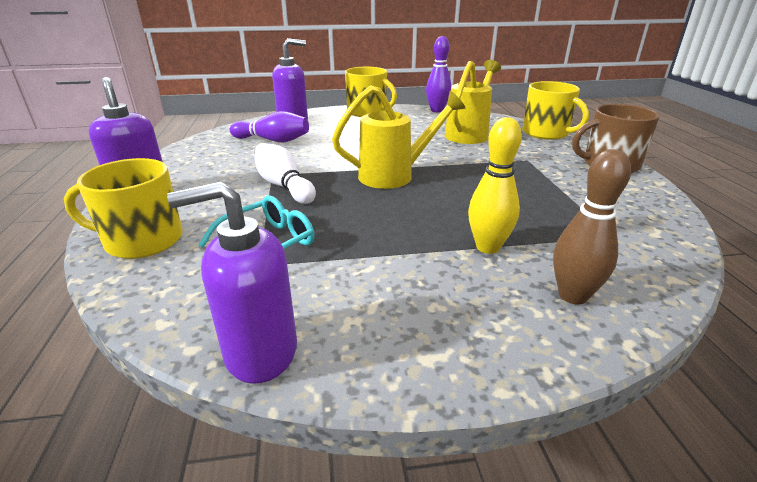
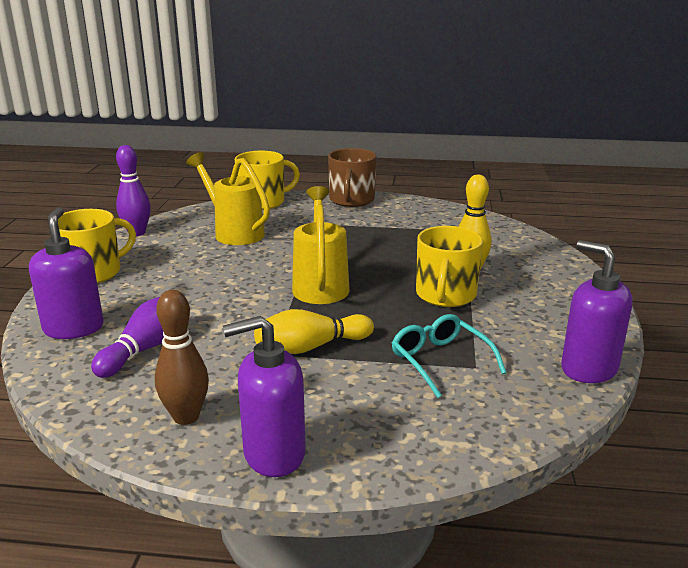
camera: 75 degrees left, 5 degrees down
(142, 240) = (412, 438): yellow mug -> yellow mug (445, 295)
(260, 352) = (588, 368): purple soap dispenser -> purple soap dispenser turned 135 degrees clockwise
(284, 186) = (311, 347): white bowling pin -> yellow bowling pin
(572, 295) = (531, 259): brown bowling pin -> brown bowling pin (186, 417)

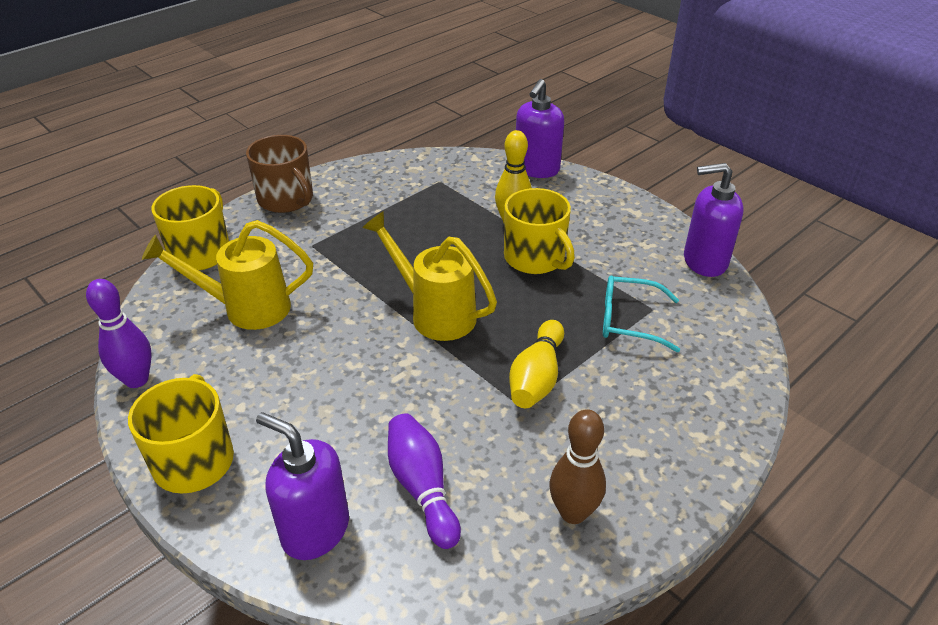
camera: 50 degrees left, 15 degrees up
(273, 454) = (673, 482): purple soap dispenser -> purple soap dispenser (536, 169)

